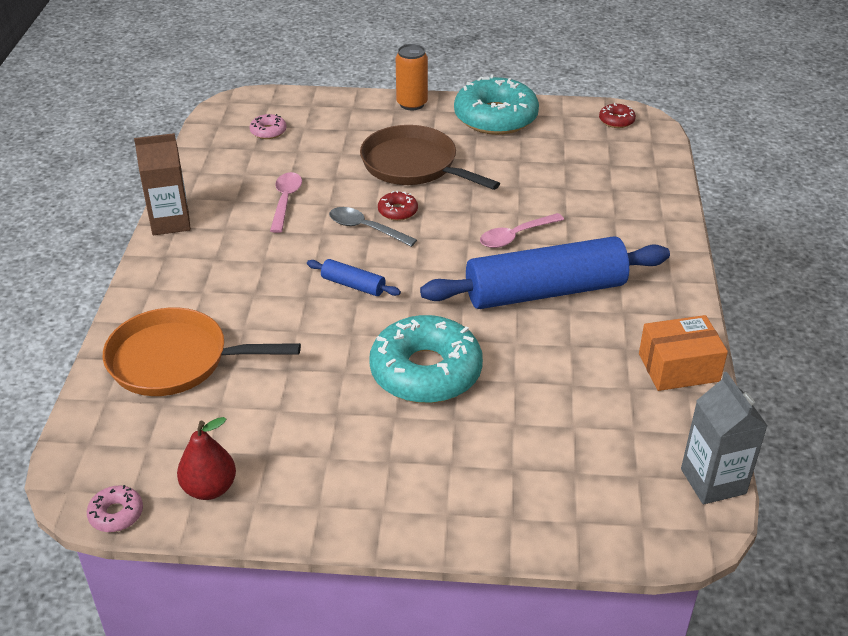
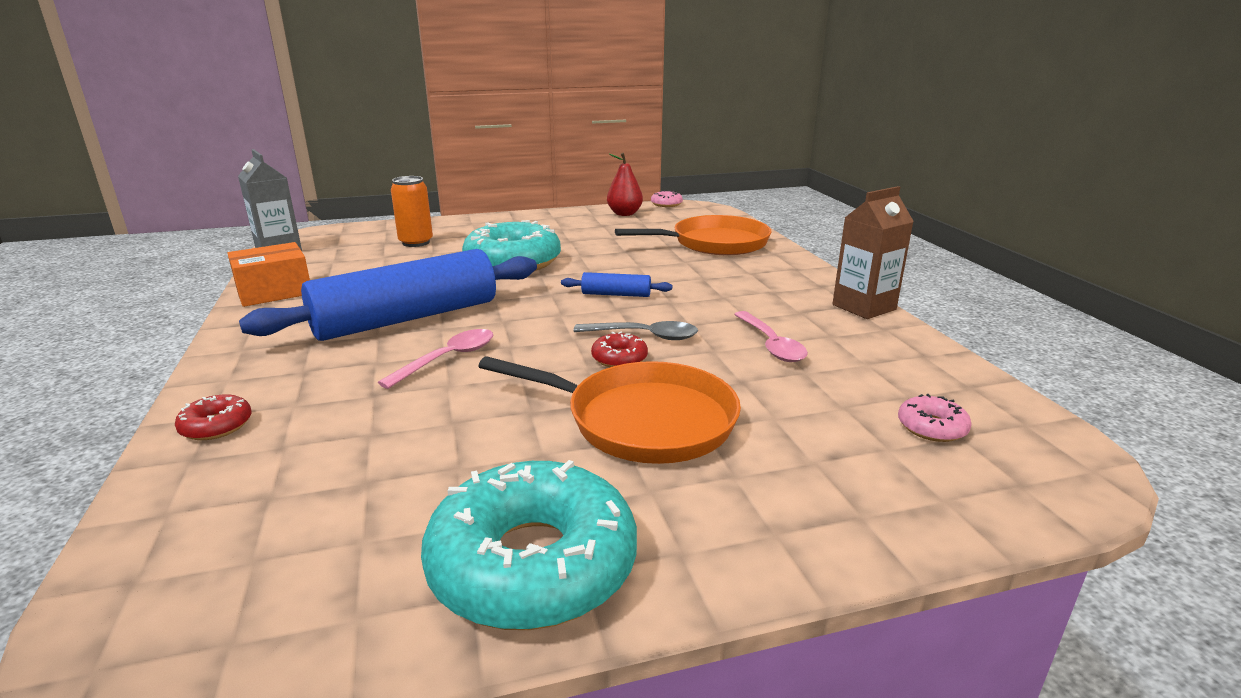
camera: 160 degrees right, 15 degrees down
(412, 104) = (749, 558): orange can -> orange can (416, 242)
(413, 165) = (642, 420): brown pan -> orange pan
(616, 121) = (202, 635): red donut -> red donut (216, 426)

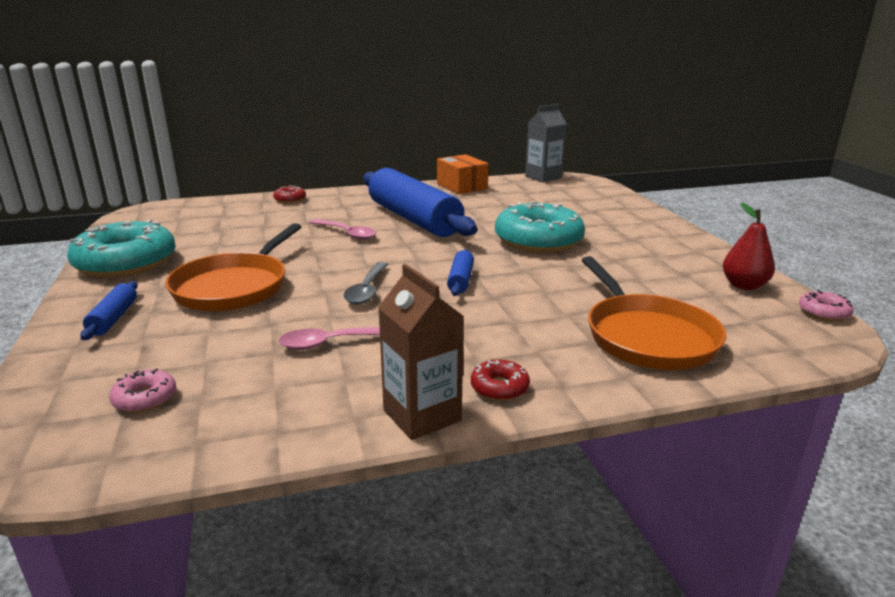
camera: 90 degrees right, 0 degrees up
(416, 242) = (578, 208): orange can -> none
(619, 358) = (328, 281): red donut -> red donut (499, 387)
(768, 506) = (113, 318): none -> blue rolling pin

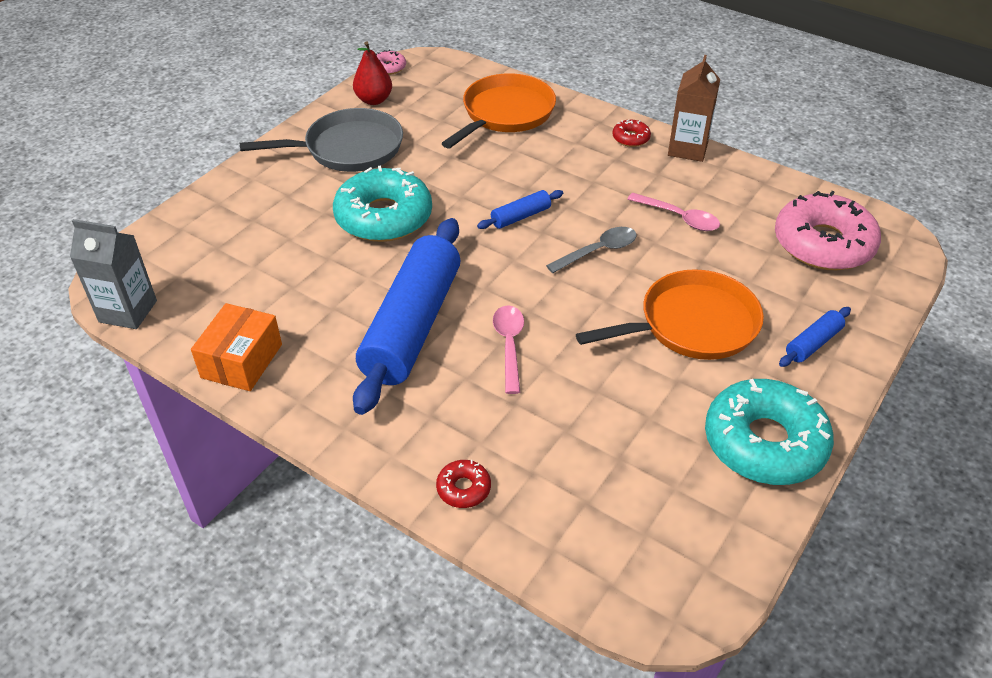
camera: 130 degrees left, 20 degrees up
(145, 399) = (823, 244): pink donut -> pink donut, size x2.35
(657, 254) = (348, 148): none -> grey pan

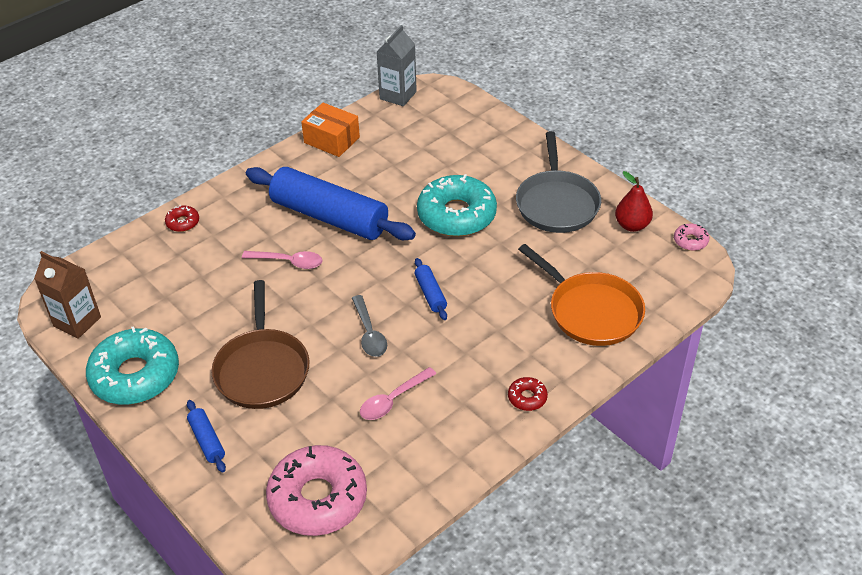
camera: 105 degrees right, 0 degrees up
(688, 149) = (497, 439): brown carton -> brown carton (77, 321)
(692, 324) = (262, 369): orange pan -> brown pan

